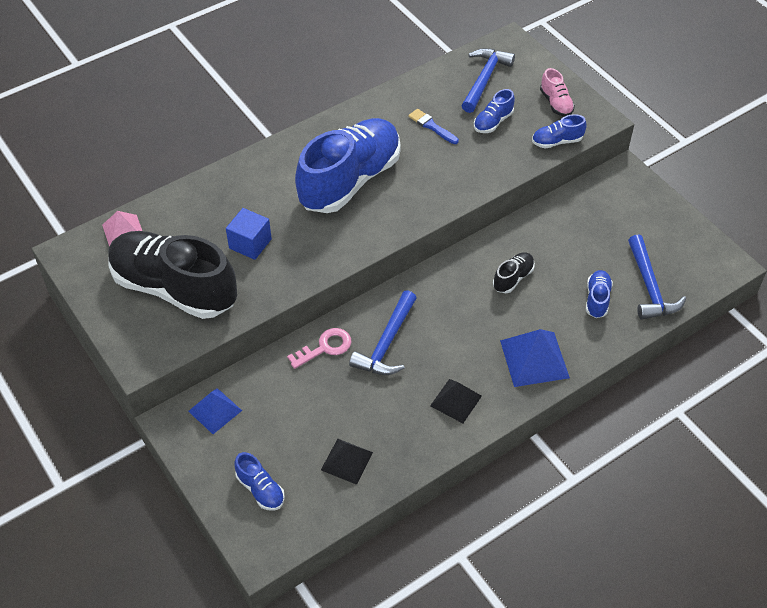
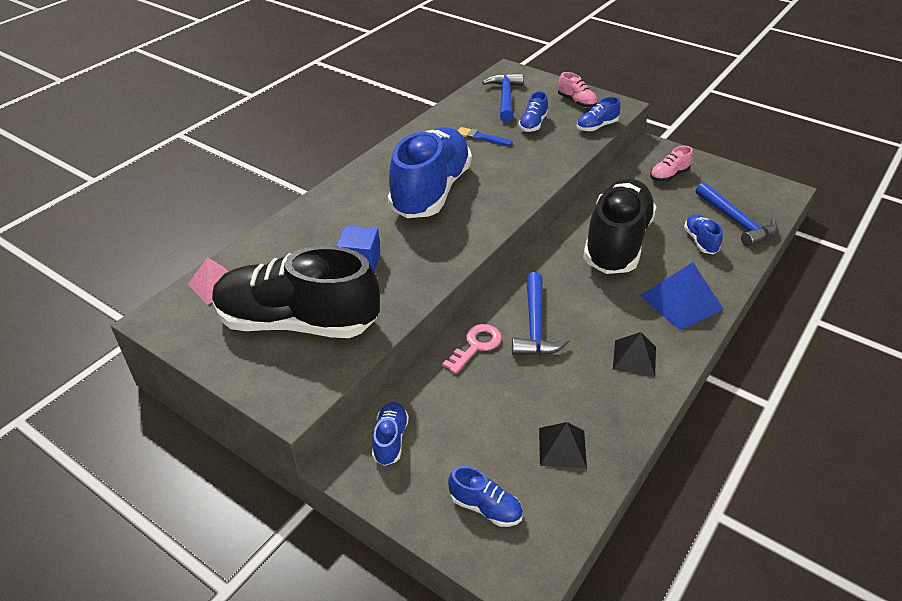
camera: 20 degrees left, 10 degrees down
(215, 411) = (390, 440): blue pyramid -> blue shoe
(513, 278) = (616, 243): black shoe -> black shoe, size x2.43
(617, 213) = (669, 175): none -> pink shoe

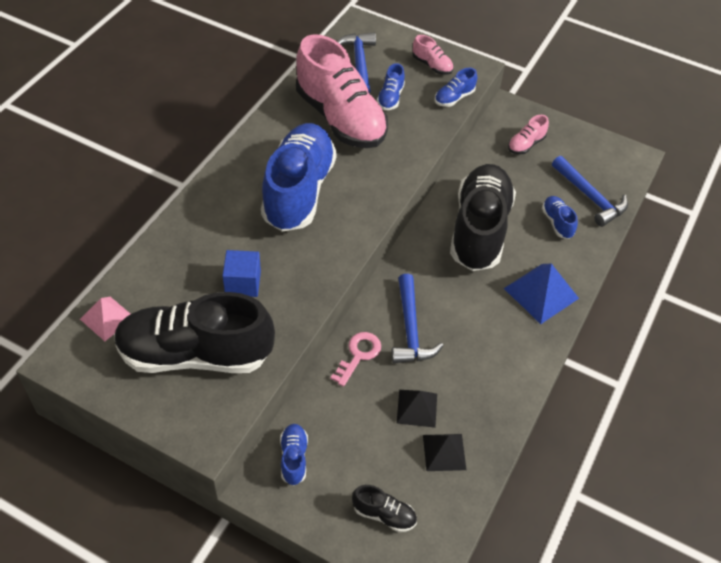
camera: 10 degrees left, 10 degrees up
(481, 137) = (340, 118): blue brush -> pink shoe
(485, 507) = (384, 514): blue shoe -> black shoe
(634, 358) = (501, 356): black pyramid -> black pyramid (417, 408)

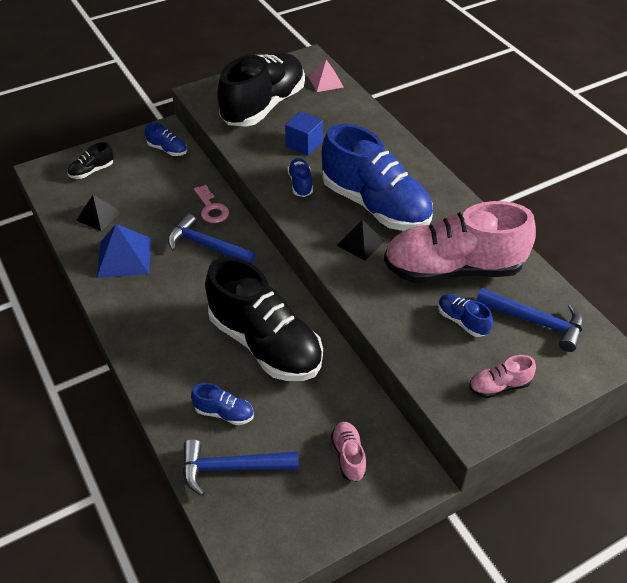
camera: 125 degrees right, 5 degrees down
(417, 408) = (142, 218): black pyramid -> black pyramid (360, 243)
(454, 98) = (431, 377): blue shoe -> blue shoe (300, 184)
(541, 293) = (162, 348): blue pyramid -> blue pyramid (124, 257)

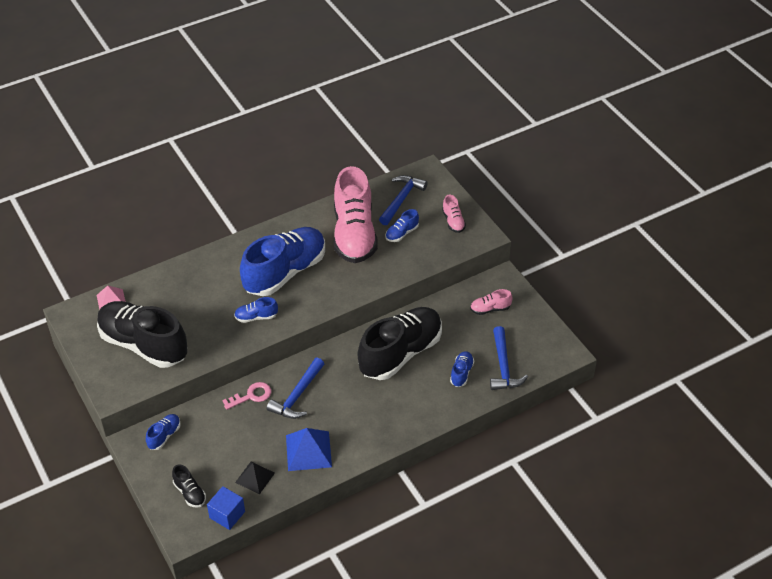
camera: 90 degrees left, 0 degrees up
(304, 144) = (203, 315): blue cube -> blue cube (227, 515)
(360, 243) = (326, 282): black pyramid -> none

